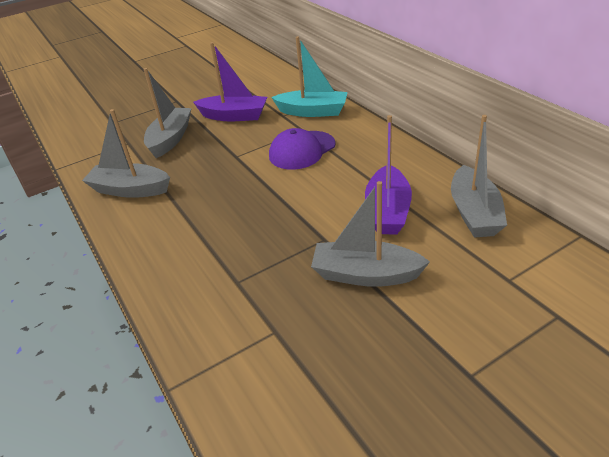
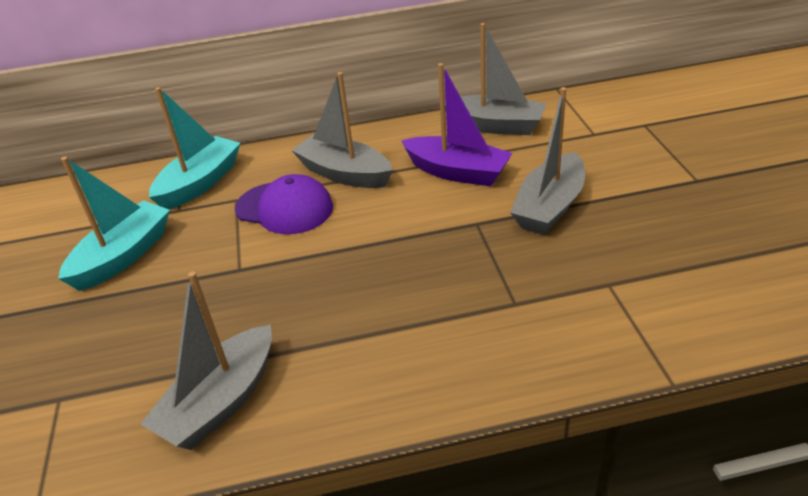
camera: 70 degrees left, 0 degrees up
(170, 139) = (111, 338): grey boat -> grey boat (344, 173)
(234, 116) = (123, 256): purple boat -> turquoise boat
(302, 150) = (284, 208): purple cap -> purple cap turned 45 degrees counterclockwise

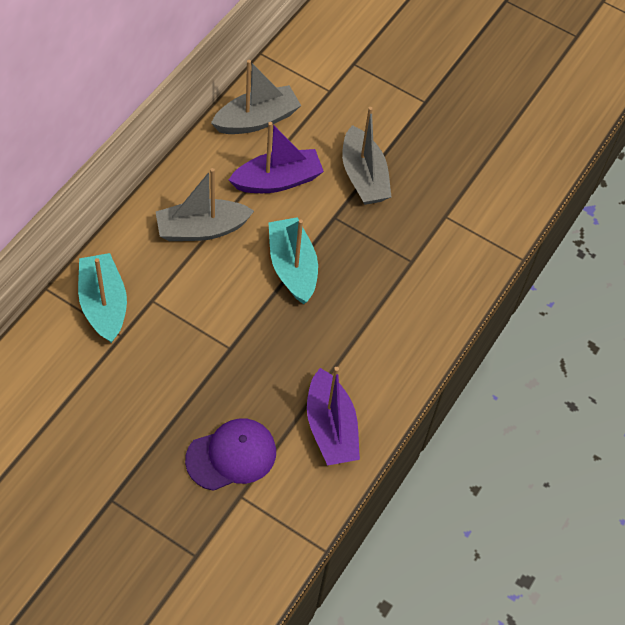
camera: 55 degrees left, 20 degrees up
(123, 256) = (137, 394): turquoise boat -> turquoise boat (292, 267)
(221, 402) = (330, 427): grey boat -> purple boat
(284, 208) = (197, 284): purple cap -> purple cap (231, 455)

